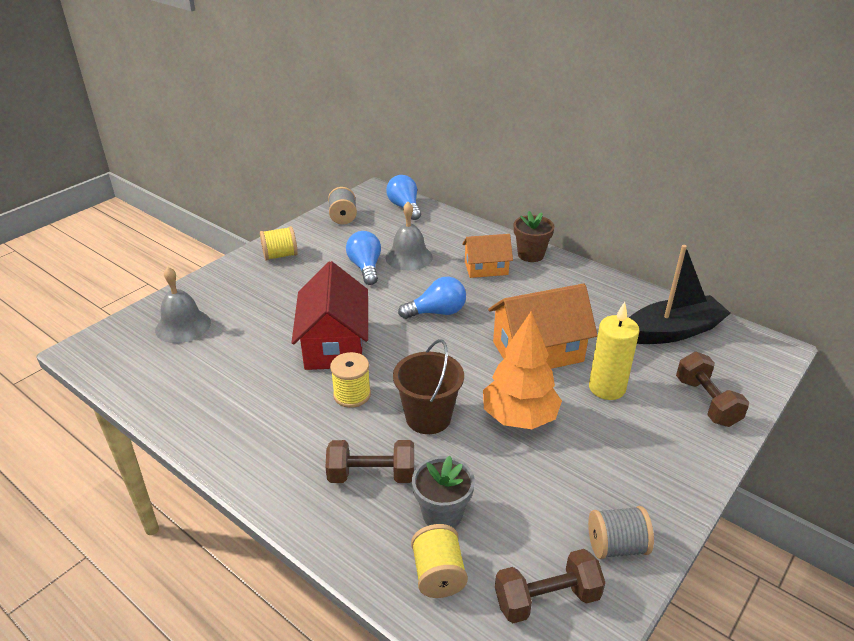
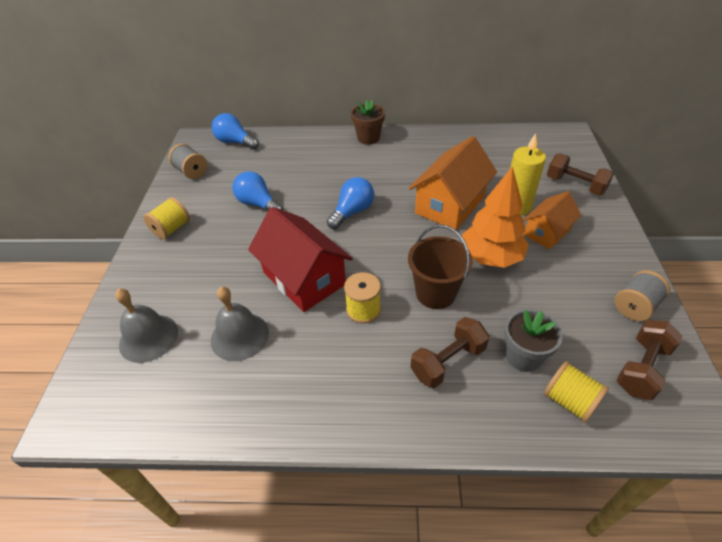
camera: 35 degrees left, 10 degrees up
(409, 257) = (283, 180): grey bell -> grey bell (240, 336)
(486, 268) = (349, 162): orange house -> orange house (547, 232)
(672, 331) = (509, 149): black boat -> none

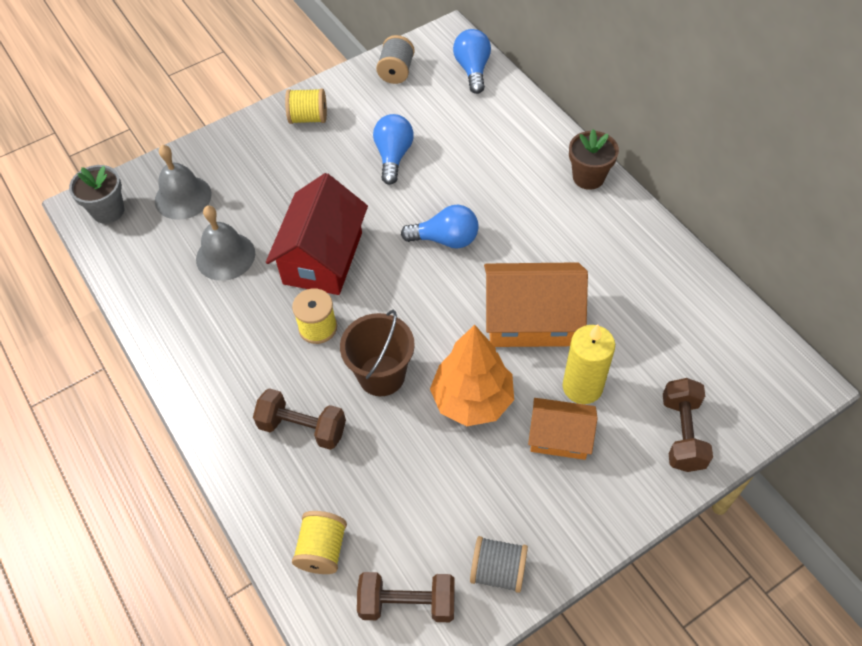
camera: 55 degrees right, 10 degrees up
(523, 357) = (351, 489): grey flower pot -> grey flower pot (108, 211)

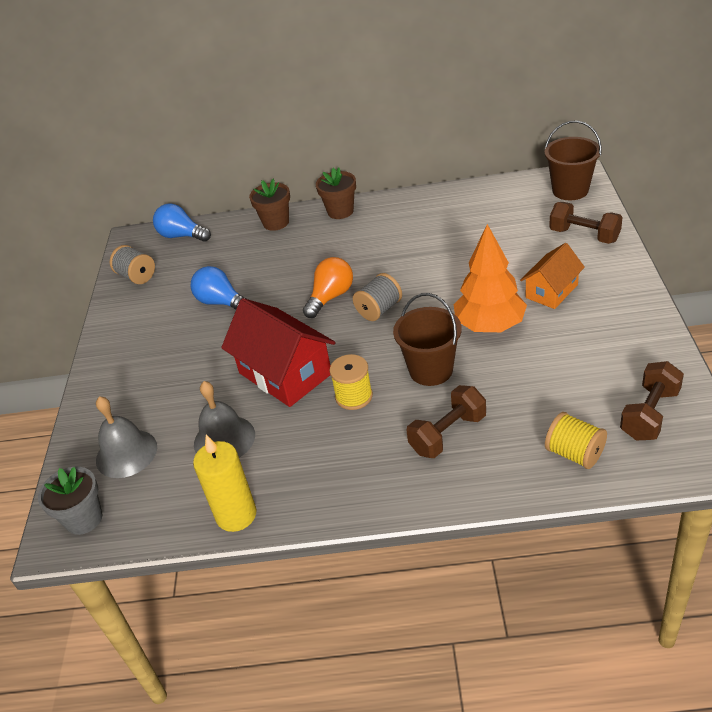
camera: 55 degrees left, 15 degrees down
(308, 118) = (127, 342): yellow spool -> none
(445, 239) = (331, 297): blue light bulb -> orange light bulb
(498, 571) = (646, 355): grey spool -> grey spool (379, 310)
(531, 320) = (441, 275): orange house -> none
(536, 132) = (276, 223): none -> brown flower pot
(582, 387) = (517, 268): yellow candle -> yellow candle (236, 515)
(767, 385) = (570, 190): none -> brown bucket

